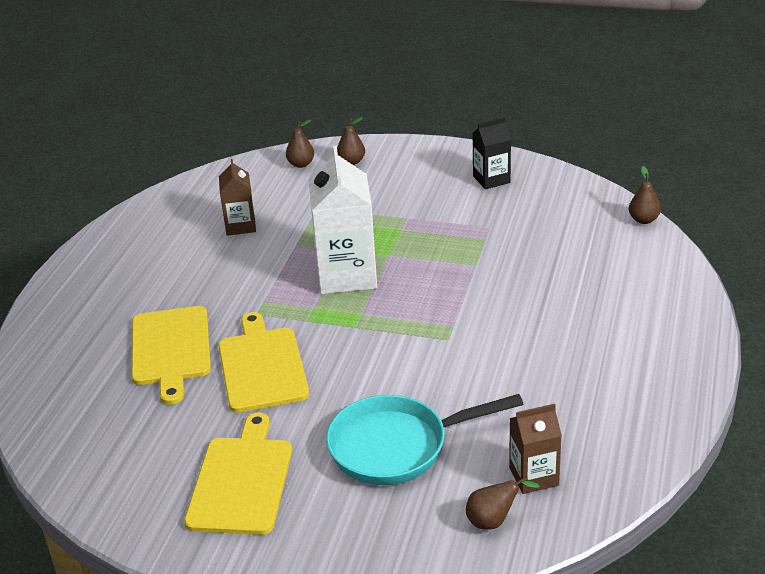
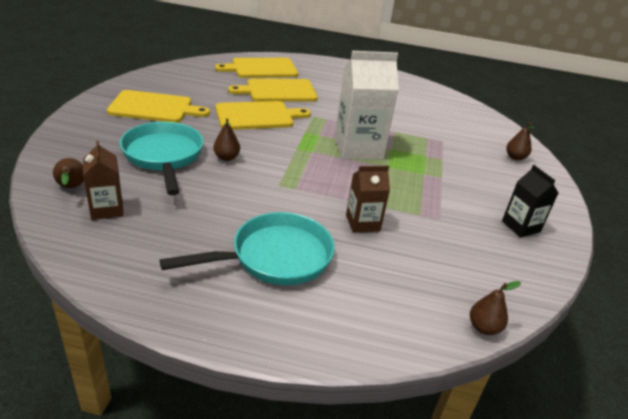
camera: 80 degrees right, 0 degrees up
(75, 372) = (261, 68): none -> yellow cutting board
(240, 226) = (412, 113): brown carton -> brown carton (362, 223)
(301, 164) = (501, 137): brown pear -> brown pear (226, 157)
(586, 336) = (275, 257): none -> turquoise pan

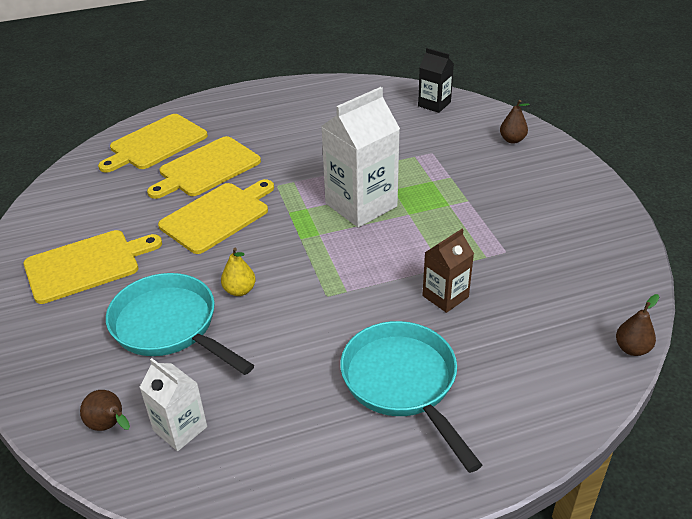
camera: 25 degrees left, 5 degrees up
(107, 209) = (180, 428): brown carton -> white carton
(226, 157) = (239, 290): brown pear -> yellow pear
(275, 257) = (403, 383): turquoise pan -> turquoise pan turned 60 degrees counterclockwise
(520, 226) = (578, 222): black carton -> black carton (434, 104)

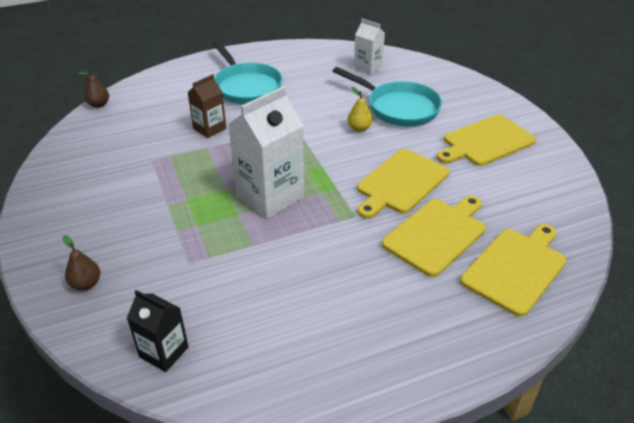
camera: 175 degrees right, 0 degrees up
(109, 425) = (406, 68): brown pear -> none

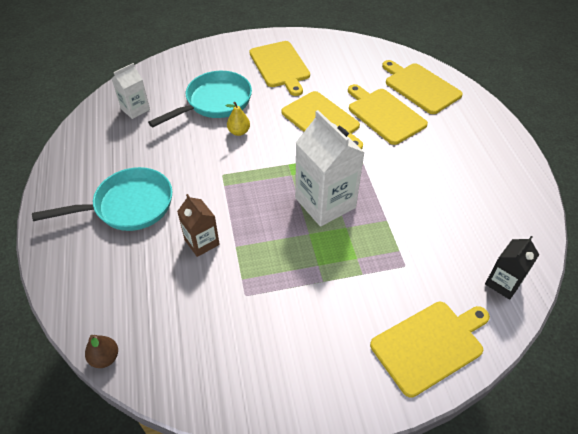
camera: 80 degrees left, 10 degrees up
(86, 284) = (430, 345): brown pear -> yellow cutting board

